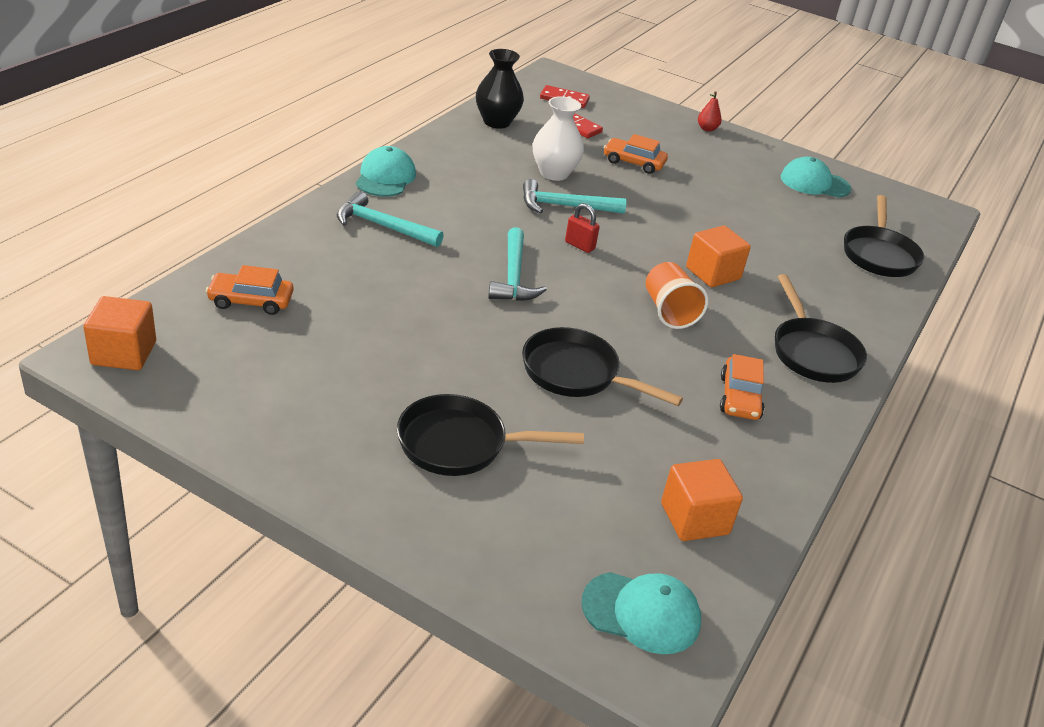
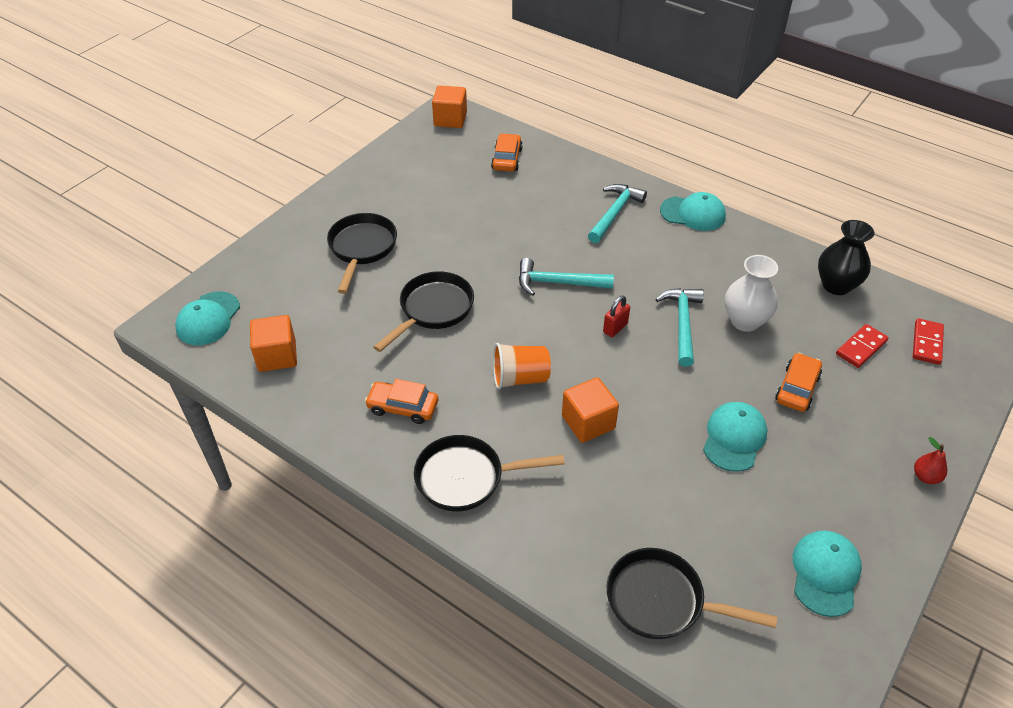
camera: 100 degrees right, 10 degrees up
(701, 200) = (734, 438): none -> turquoise cap

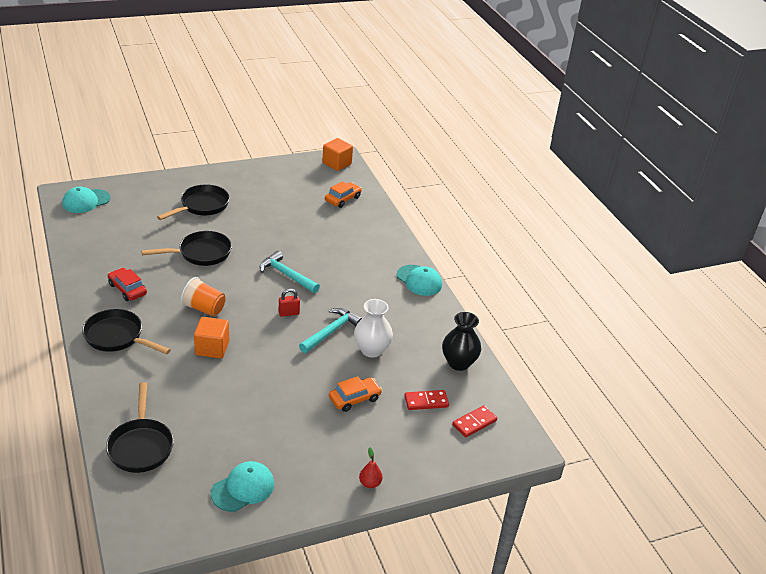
camera: 30 degrees right, 10 degrees down
(277, 356) = (97, 234): orange cube -> none
(403, 407) = (127, 289): orange car -> red car
(614, 213) = (369, 257): turquoise hammer -> none
(662, 601) = (141, 445): black pan -> black pan turned 150 degrees counterclockwise
(734, 438) = (282, 400): turquoise cap -> none

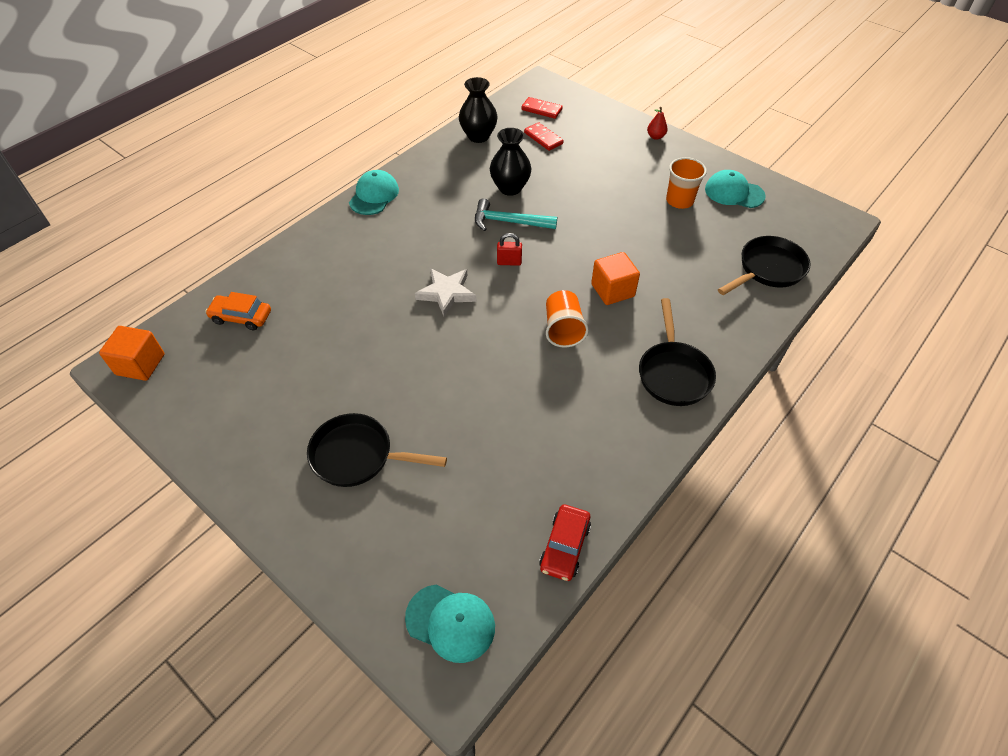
camera: 115 degrees left, 15 degrees up
(127, 289) = (595, 418): red car -> red car (565, 546)
(201, 253) = (468, 391): black pan -> none
(267, 443) = (679, 201): none -> orange cup
(287, 275) = (446, 293): turquoise hammer -> white star
(289, 313) = (509, 262): red padlock -> red padlock turned 45 degrees counterclockwise
(354, 398) = (580, 175): orange car -> none
(371, 350) = (510, 188): white vase -> black vase

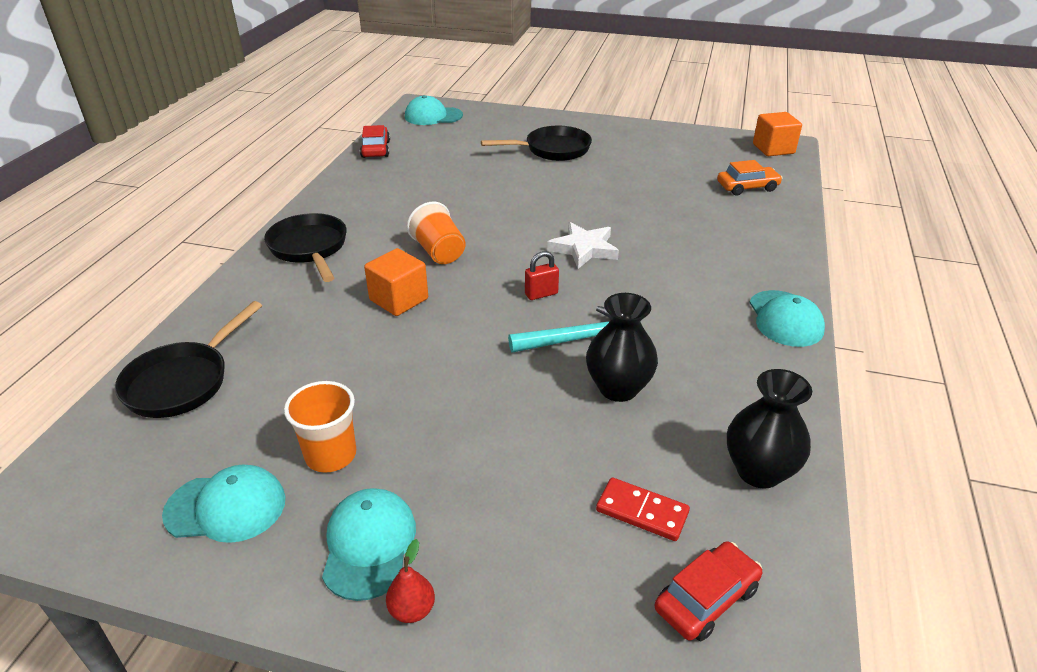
camera: 155 degrees right, 15 degrees down
(541, 109) = (706, 599): red domino -> red car
(668, 160) = (369, 545): none -> turquoise cap

